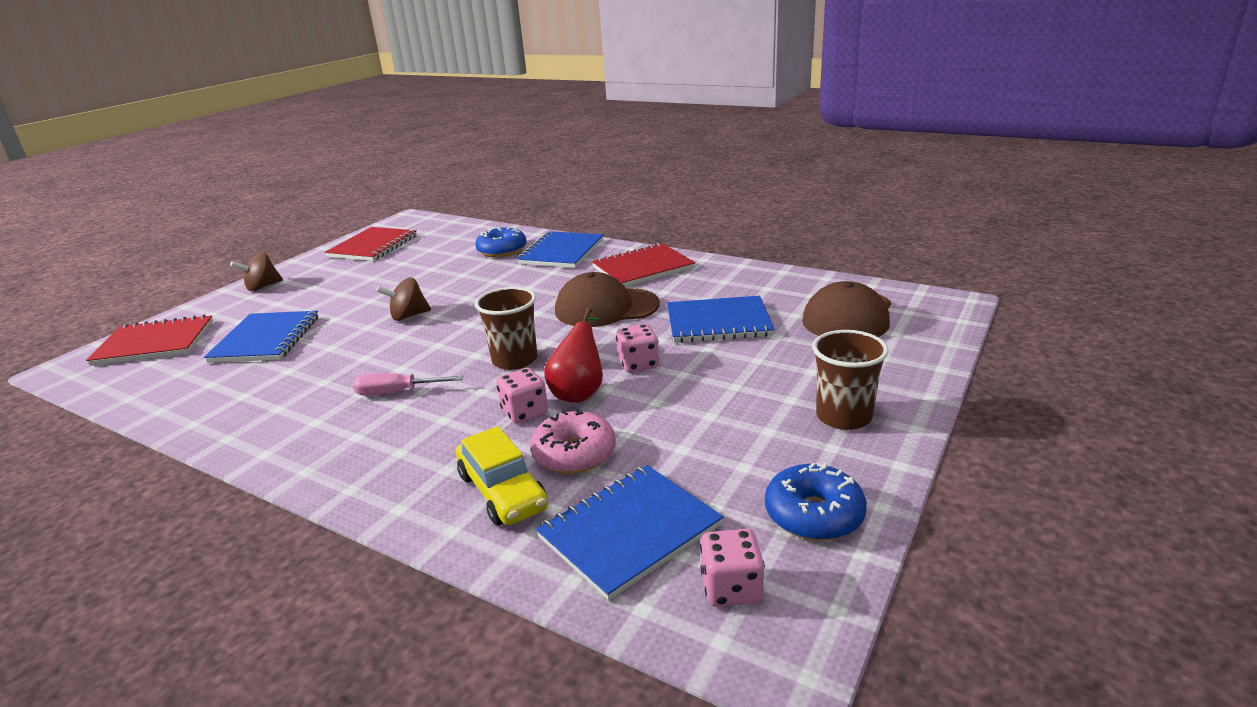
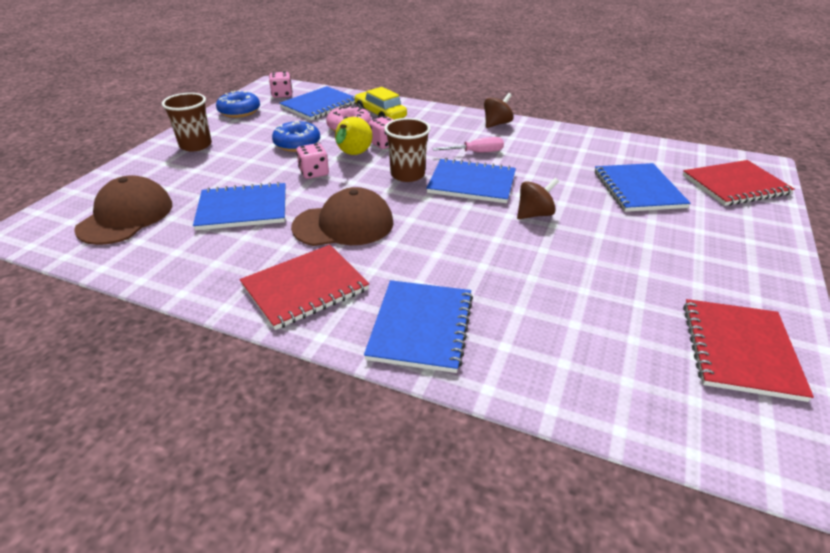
camera: 170 degrees right, 10 degrees up
(262, 287) = (761, 255): brown spinning top -> brown spinning top (497, 124)
(443, 348) = (471, 183): none -> blue notebook
(502, 250) = (514, 333): blue donut -> blue donut (297, 144)
(580, 392) = (353, 155): red pear -> yellow pear

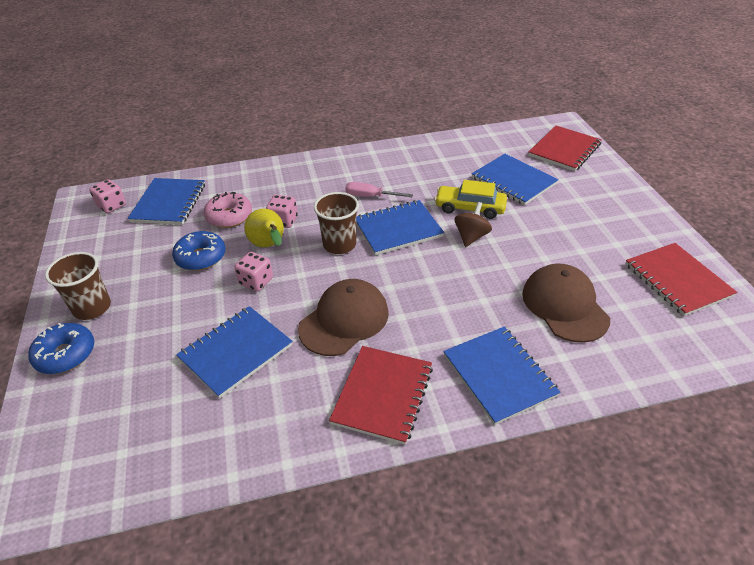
camera: 35 degrees left, 5 degrees up
(126, 216) = (125, 424): brown cap -> brown cap (564, 306)
(239, 111) = (89, 246): blue donut -> blue donut (65, 354)
(380, 114) = (242, 189): yellow car -> yellow car (470, 208)
(477, 152) = (370, 196): pink screwdriver -> pink screwdriver turned 120 degrees counterclockwise
(497, 124) = (354, 159): brown spinning top -> none

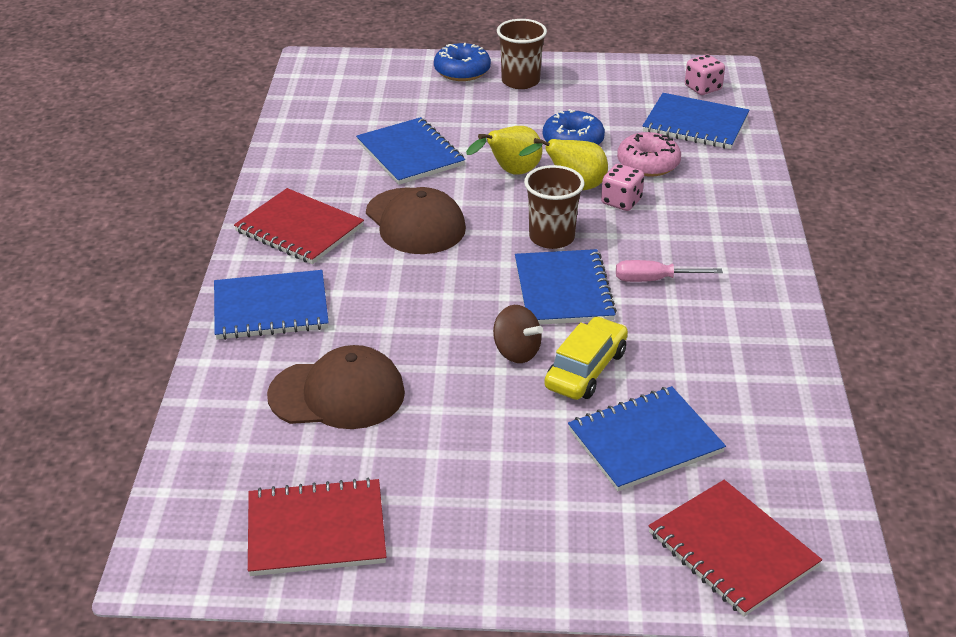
camera: 105 degrees right, 5 degrees down
(256, 281) = (511, 173): pink dice -> yellow pear
(370, 196) = (653, 280): pink screwdriver -> pink screwdriver turned 120 degrees counterclockwise

